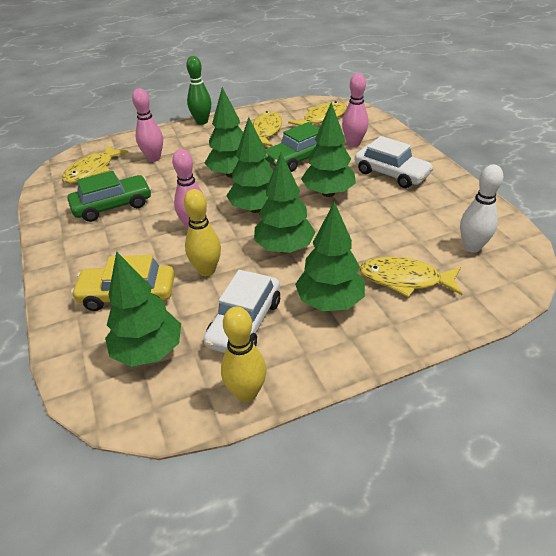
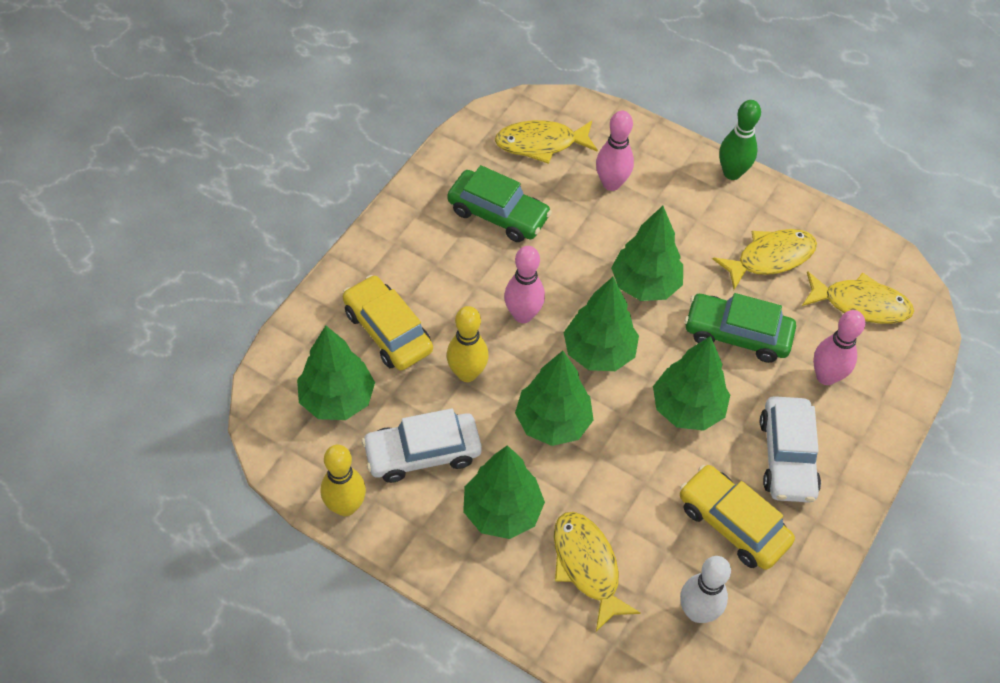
camera: 50 degrees right, 15 degrees up
(419, 209) = (732, 524): none -> yellow car

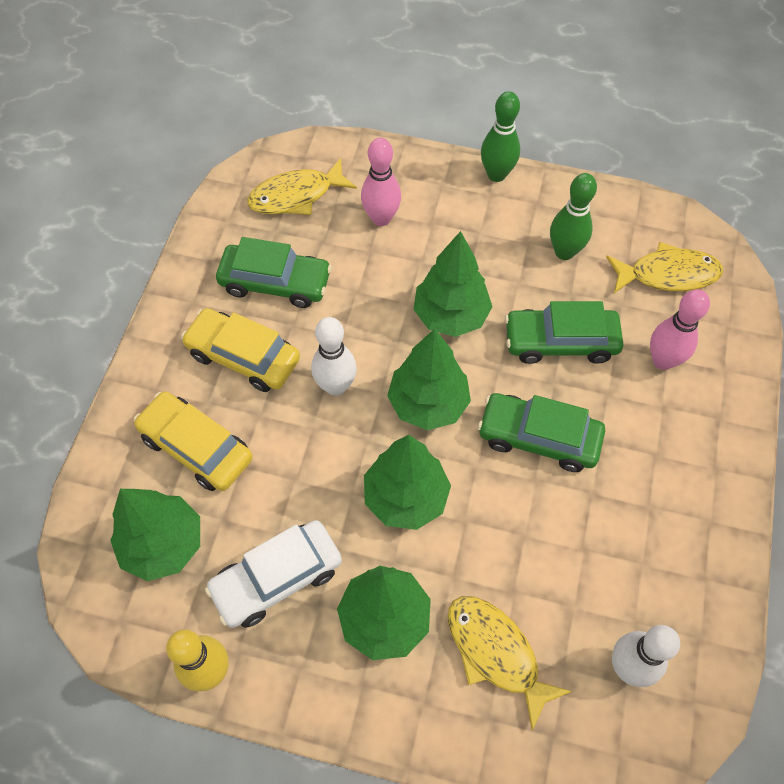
camera: 15 degrees left, 5 degrees up
(467, 373) = (297, 470): yellow bowling pin -> none
(523, 315) = (336, 386): pink bowling pin -> white bowling pin
(687, 408) = (538, 438): green tree -> green car
(732, 524) = (628, 552): yellow car -> yellow car (243, 357)
(770, 258) = (564, 252): yellow fish -> green bowling pin
(787, 457) = (656, 459): white car -> none

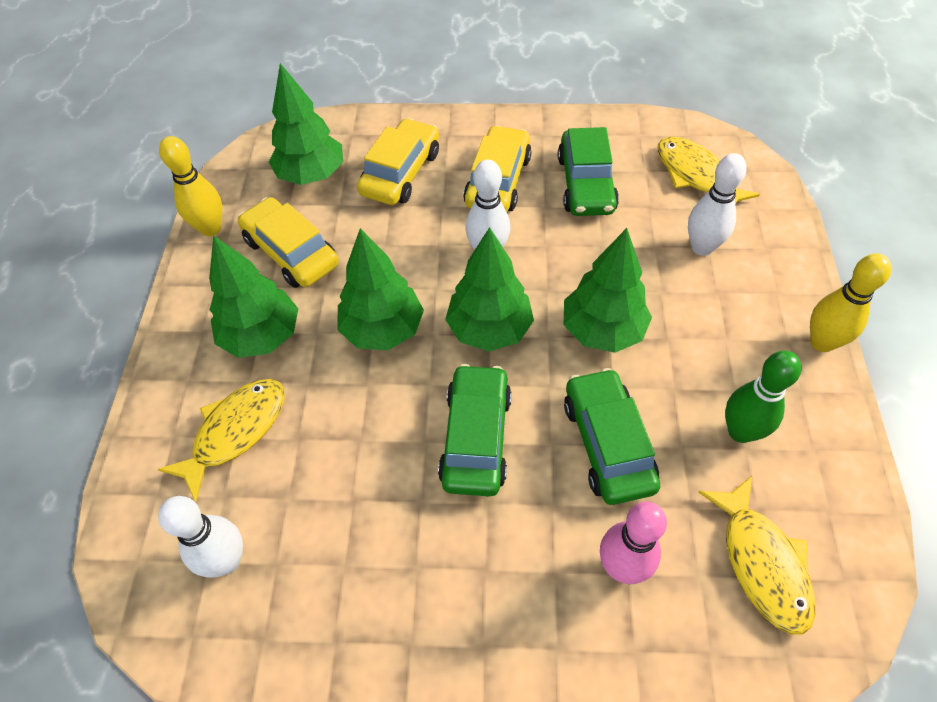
camera: 80 degrees right, 5 degrees down
(277, 578) = (291, 252): white car -> yellow car
(381, 218) = (702, 247): pink bowling pin -> white bowling pin
(496, 174) = (822, 342): green bowling pin -> yellow bowling pin

